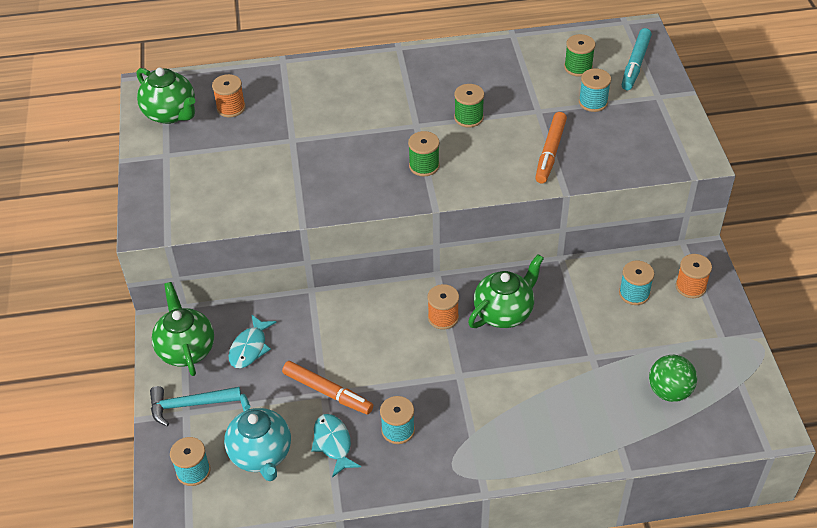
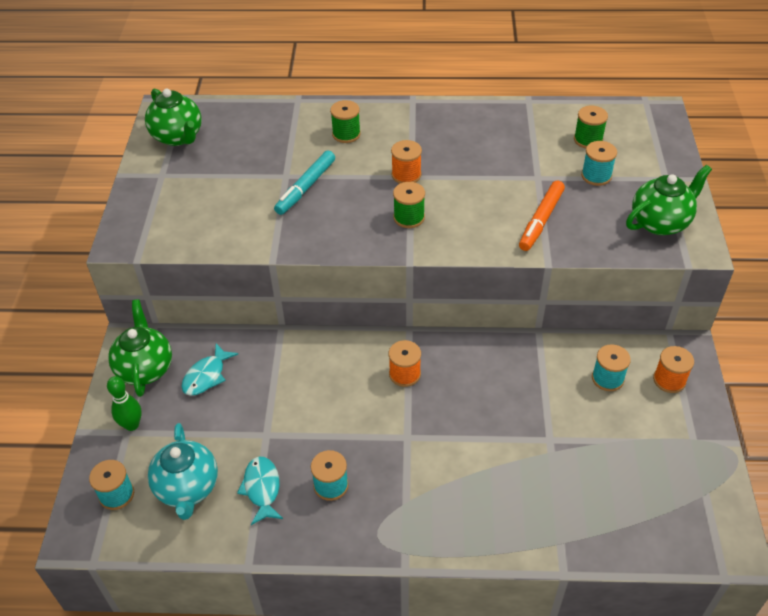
camera: 10 degrees right, 0 degrees up
(189, 405) = (132, 425): turquoise hammer -> green bowling pin
(231, 108) = (236, 138): orange spool -> orange spool (406, 175)
(327, 392) = (270, 433): orange marker -> none
(468, 117) = (465, 175): green spool -> green spool (346, 134)
(504, 312) = (468, 378): green teapot -> green teapot (660, 222)
(635, 64) = (648, 143): turquoise marker -> turquoise marker (306, 187)
(669, 391) = (625, 490): green ball -> none

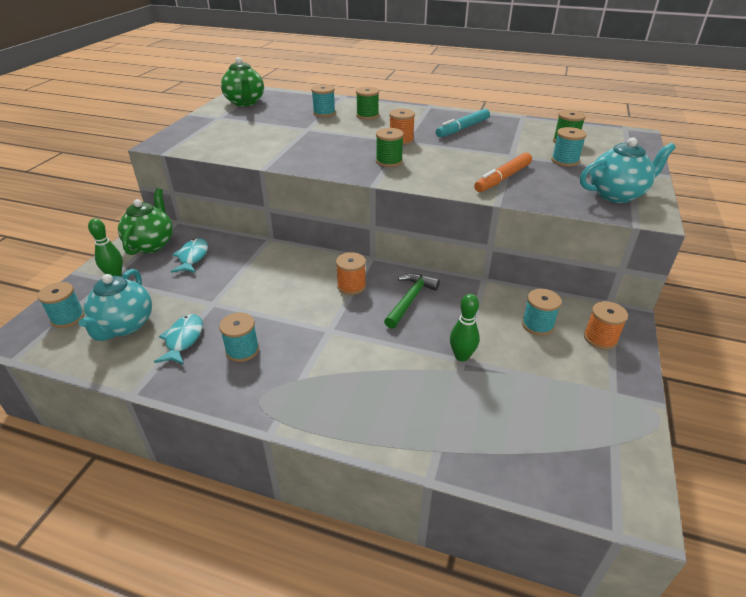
camera: 15 degrees right, 10 degrees down
(206, 376) = (192, 257): turquoise fish -> turquoise fish turned 135 degrees clockwise
(291, 140) = (324, 113): none -> turquoise spool
(306, 187) = (318, 136): turquoise marker -> turquoise marker (463, 128)
(473, 377) = (410, 300): none -> green hammer
(548, 435) = (461, 356): none -> green bowling pin
(660, 222) = (616, 195): green teapot -> turquoise teapot

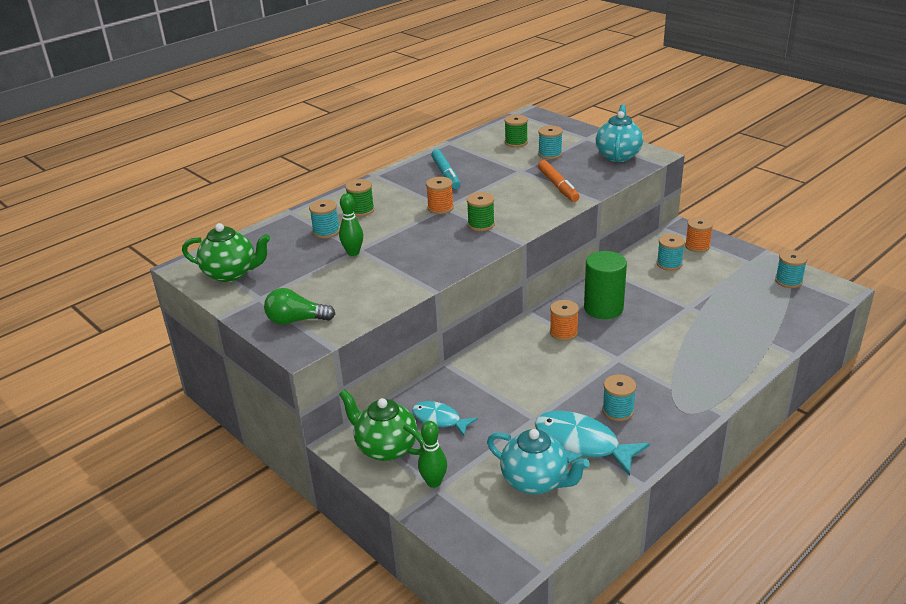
camera: 60 degrees left, 5 degrees down
(68, 318) = (493, 524): turquoise spool -> turquoise spool (788, 281)
(183, 340) = (582, 444): turquoise fish -> turquoise fish, size x1.63
(194, 134) = (296, 320): none -> green light bulb
(410, 300) = (603, 308): green hammer -> green cylinder
(461, 356) = (685, 306): green bowling pin -> green bowling pin (353, 253)

